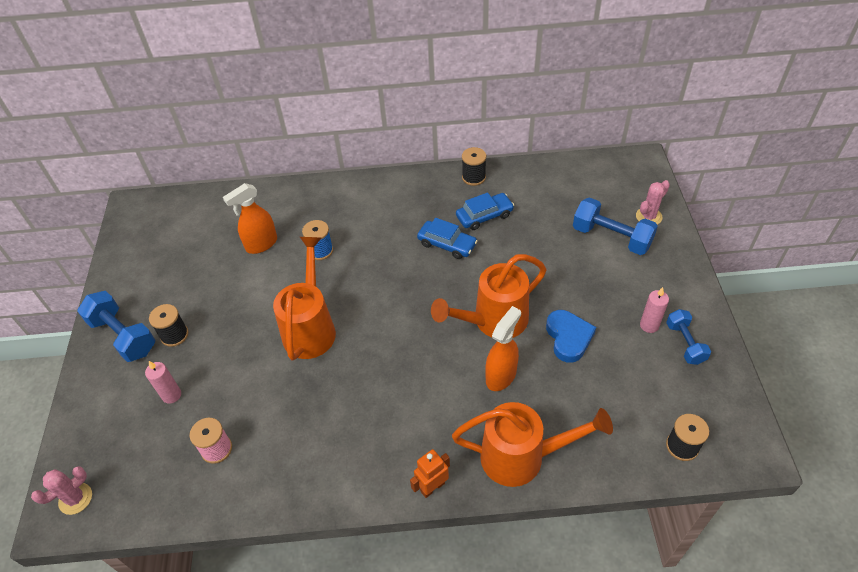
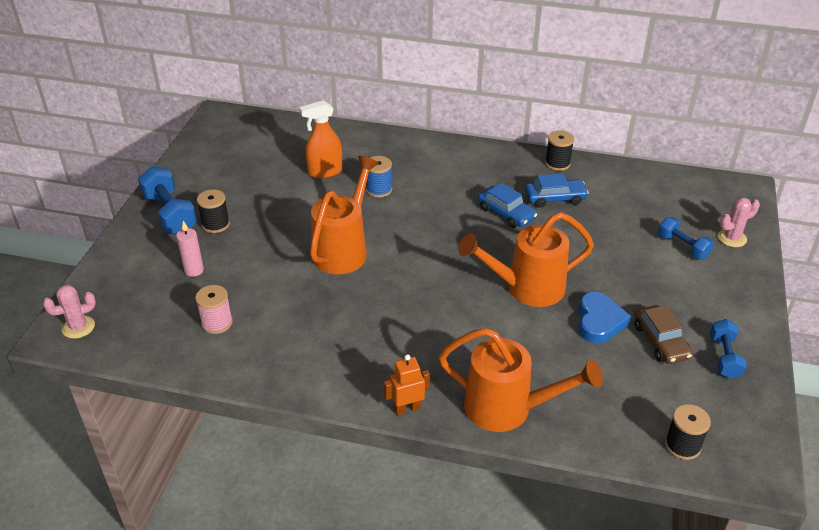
camera: 15 degrees right, 10 degrees down
(501, 376) = (515, 335): orange spray bottle -> none
(611, 237) = (683, 247): blue dumbbell -> blue dumbbell, size x0.63
(627, 343) = (660, 341): none -> brown car
(649, 325) = (691, 332): pink candle -> none

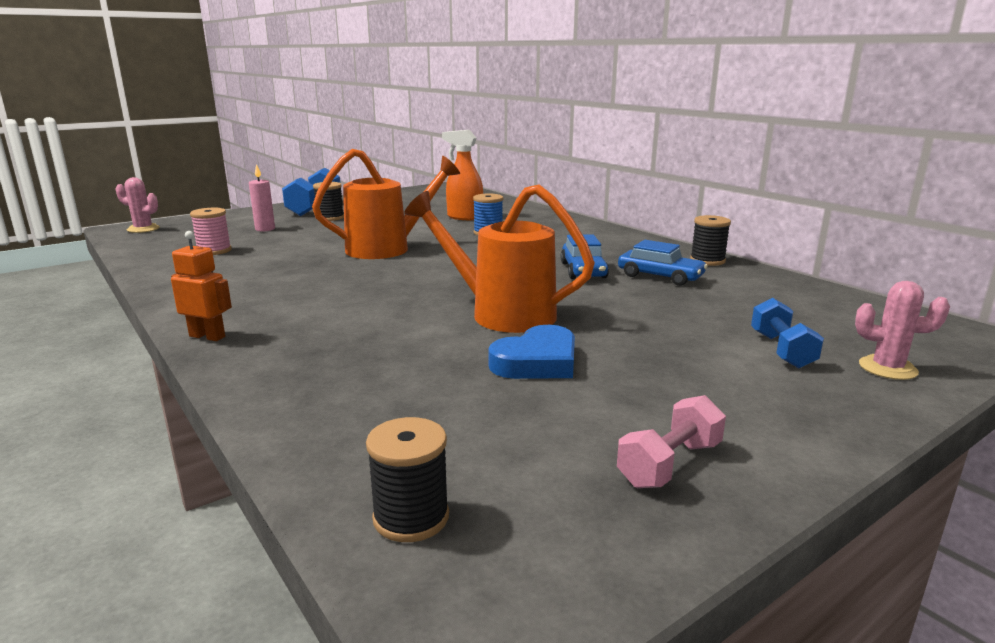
camera: 40 degrees right, 20 degrees down
(507, 408) = (286, 376): orange watering can -> none
(660, 341) = (590, 407): brown car -> none
(724, 357) = (669, 464): blue dumbbell -> pink dumbbell

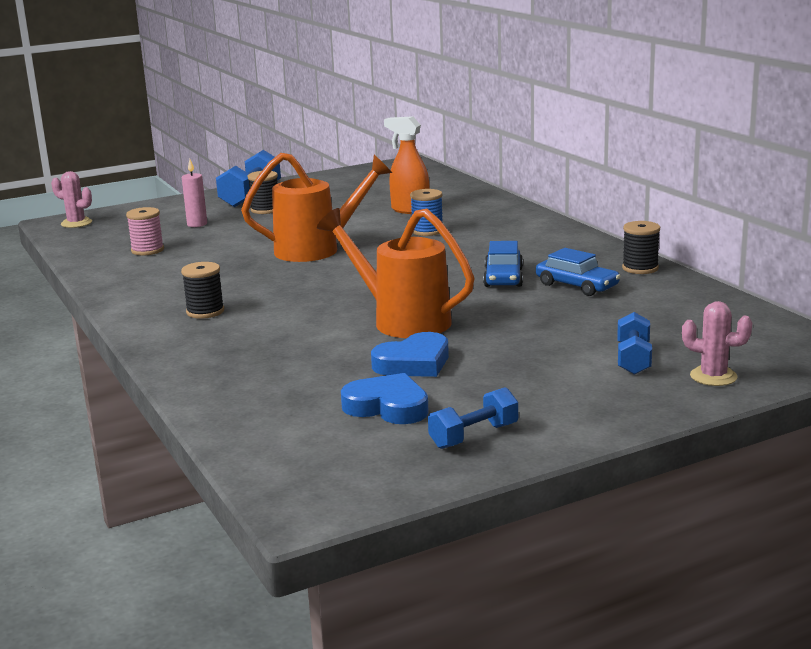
camera: 10 degrees right, 0 degrees up
(207, 336) = (146, 335): orange robot -> none
(411, 517) = (282, 458): black spool -> black spool (205, 312)
(531, 422) = (387, 406): none -> blue heart
(669, 464) = (474, 436): pink dumbbell -> blue dumbbell

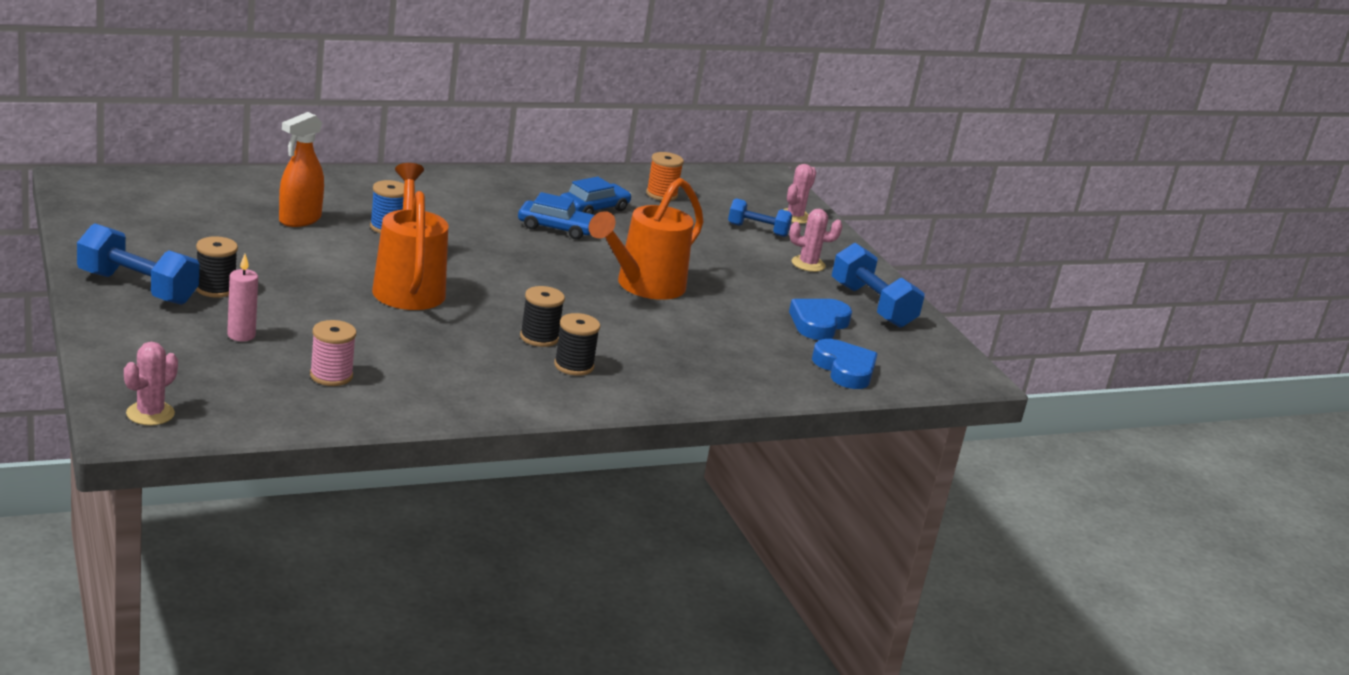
camera: 90 degrees left, 5 degrees up
(413, 363) = (739, 300): blue heart -> blue heart (845, 369)
(474, 436) = (872, 305): blue dumbbell -> blue dumbbell, size x1.59
(562, 392) = (808, 264): none -> pink cactus
(640, 268) = (565, 178): black spool -> black spool (539, 337)
(667, 308) = (661, 194): none -> orange spool

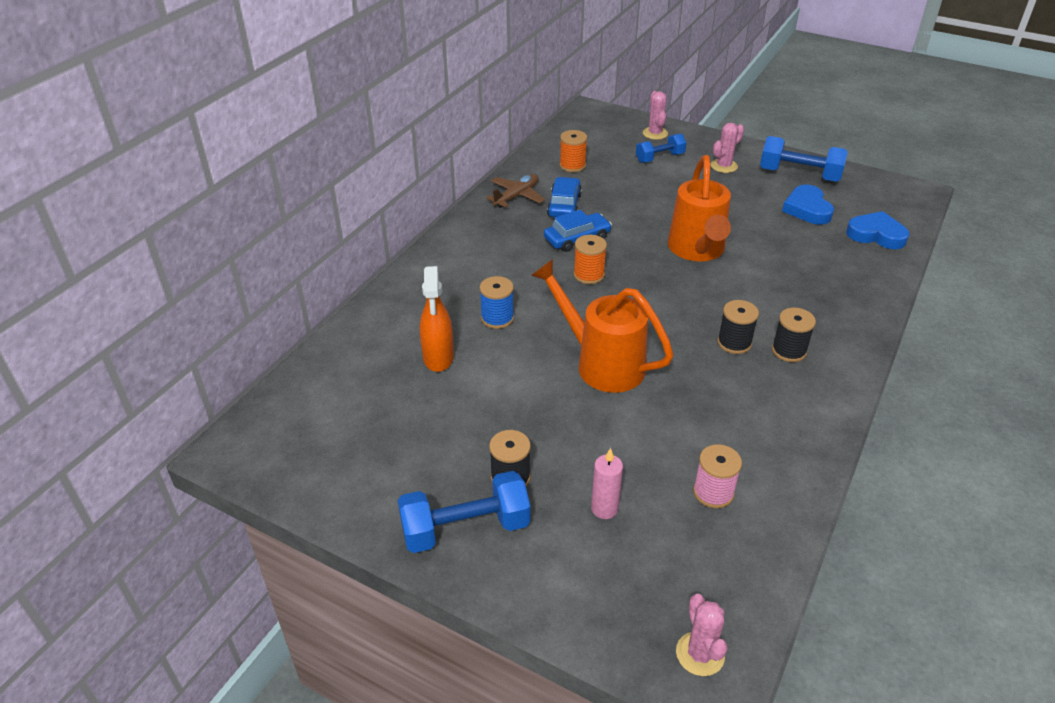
camera: 35 degrees left, 15 degrees up
(514, 248) = (589, 275): none -> orange spool
(566, 185) = (516, 196): none -> brown plane

